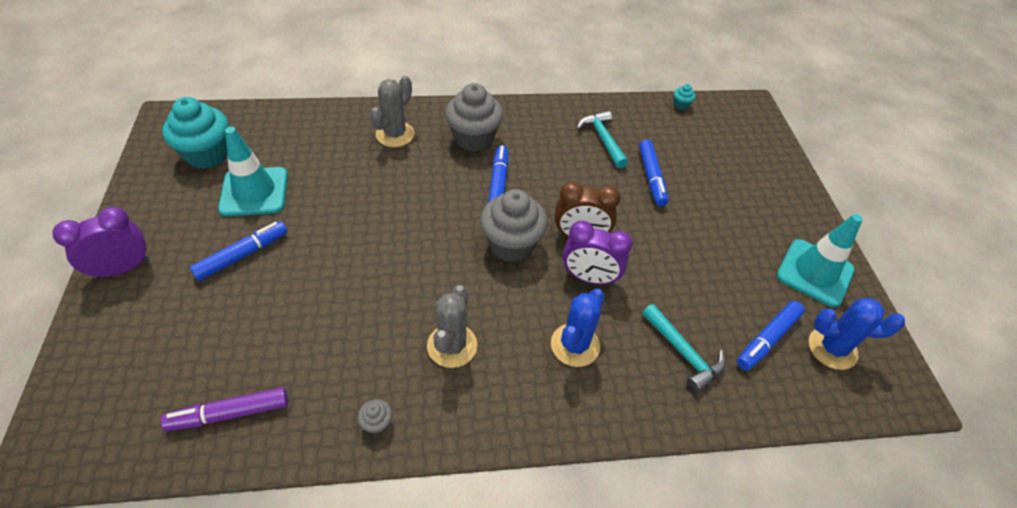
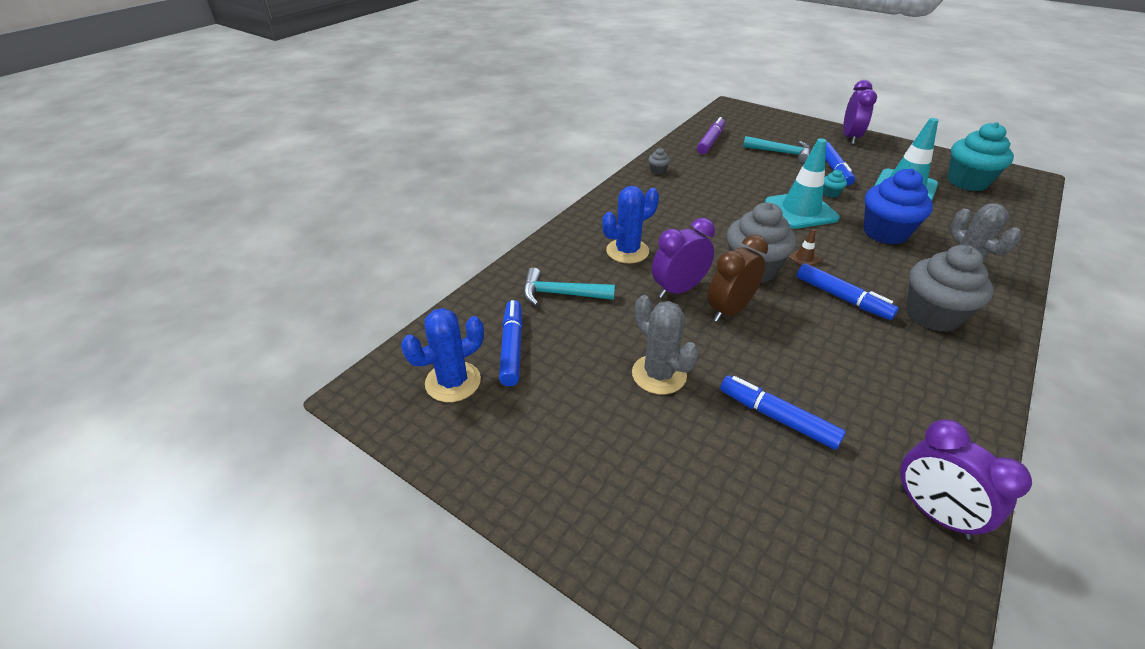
camera: 135 degrees right, 10 degrees down
(368, 184) = (885, 233): none -> blue cupcake
(452, 346) = (682, 208): grey cactus -> grey cactus (659, 374)
(462, 220) = (804, 258): none -> brown traffic cone
(575, 345) = (627, 251): blue cactus -> blue cactus turned 75 degrees clockwise
(602, 139) = (882, 420): turquoise hammer -> turquoise hammer (781, 153)
(643, 112) = (933, 512): none -> purple clock
(681, 105) = (939, 589): turquoise cupcake -> turquoise cupcake (830, 193)
(814, 273) = (520, 449): turquoise traffic cone -> turquoise traffic cone (800, 210)

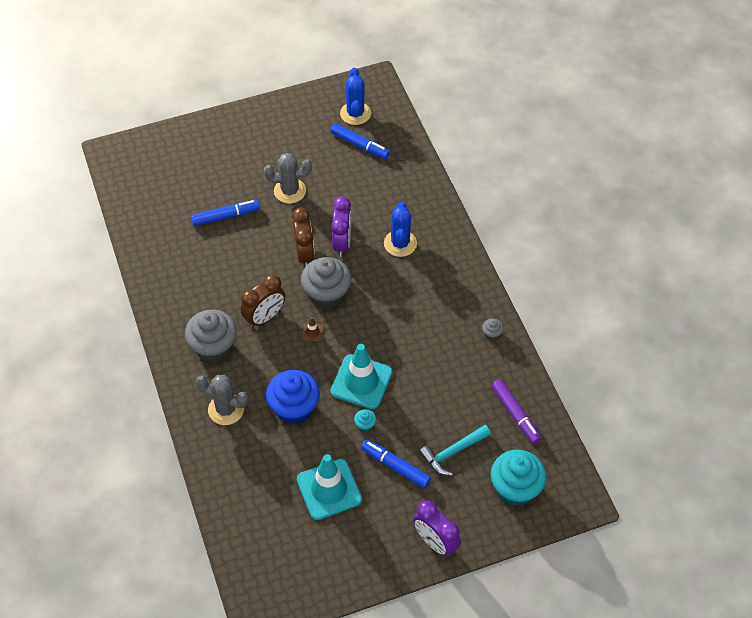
camera: 125 degrees right, 15 degrees up
(560, 294) = (386, 187): turquoise hammer -> none
(842, 298) = (264, 317): blue marker -> brown clock
(933, 512) = (142, 229): purple clock -> none
(967, 182) = (296, 549): turquoise cupcake -> turquoise cupcake (515, 489)

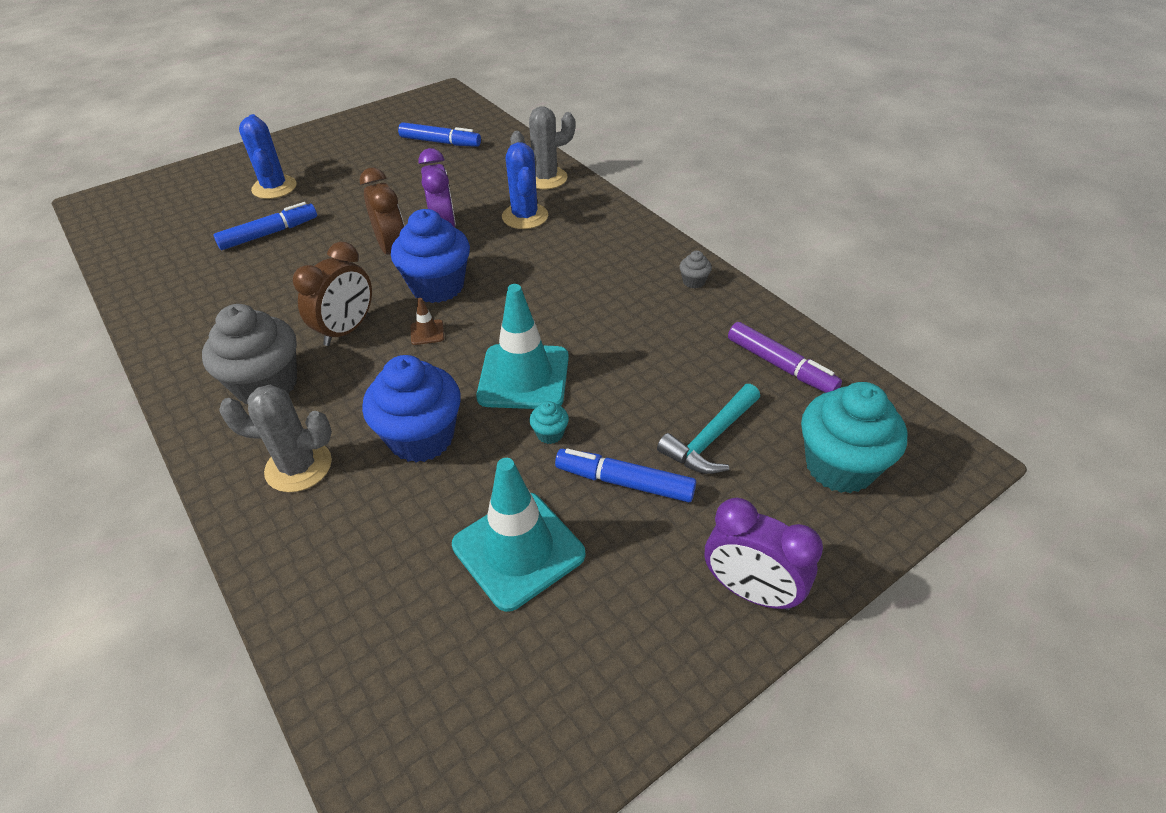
camera: 15 degrees left, 10 degrees down
(290, 191) = (357, 195): grey cactus -> grey cactus (545, 178)
(327, 295) = (437, 286): grey cupcake -> blue cupcake
(355, 113) = (426, 119): blue cactus -> blue cactus (274, 187)

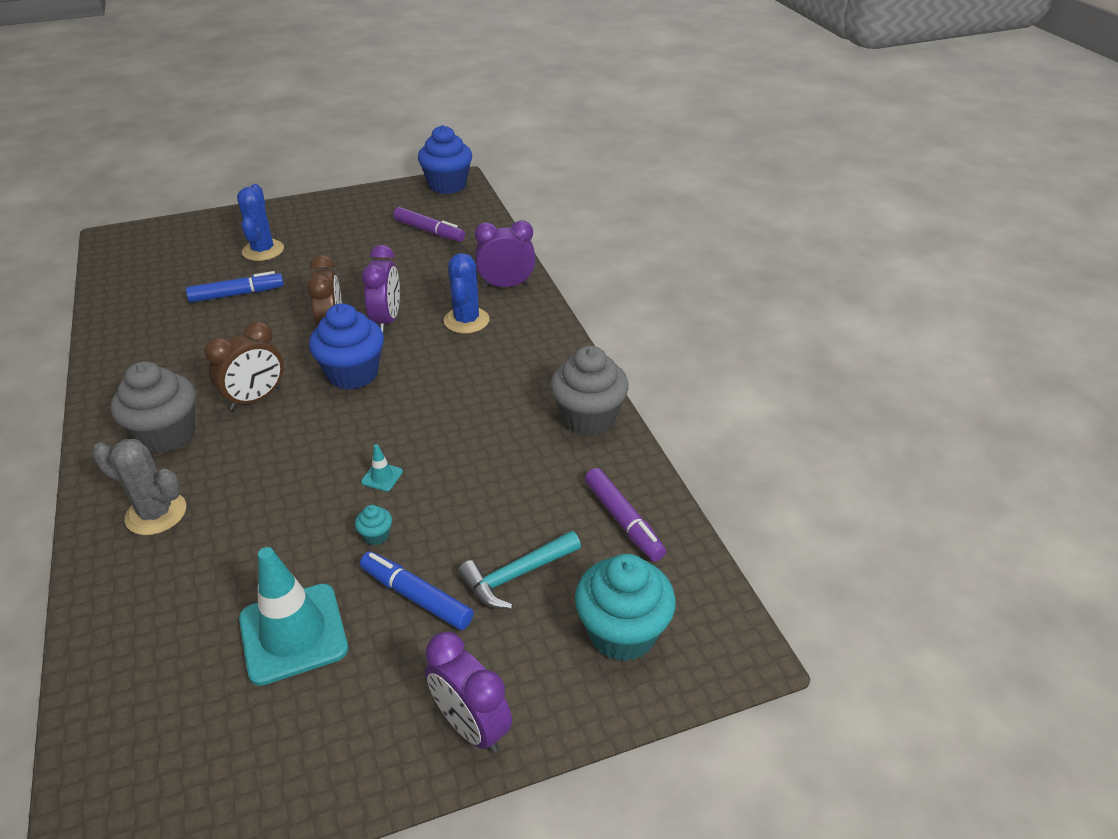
camera: 15 degrees right, 5 degrees down
(421, 438) = (266, 512): blue cupcake -> blue cupcake (447, 185)
(427, 332) = (321, 416): brown traffic cone -> none
(440, 142) = (429, 231): blue marker -> purple marker
(523, 377) = (382, 477): turquoise traffic cone -> turquoise traffic cone, size x0.41
(545, 178) = (506, 285): grey cactus -> purple clock
(693, 281) = (588, 418): grey cupcake -> grey cupcake, size x2.40

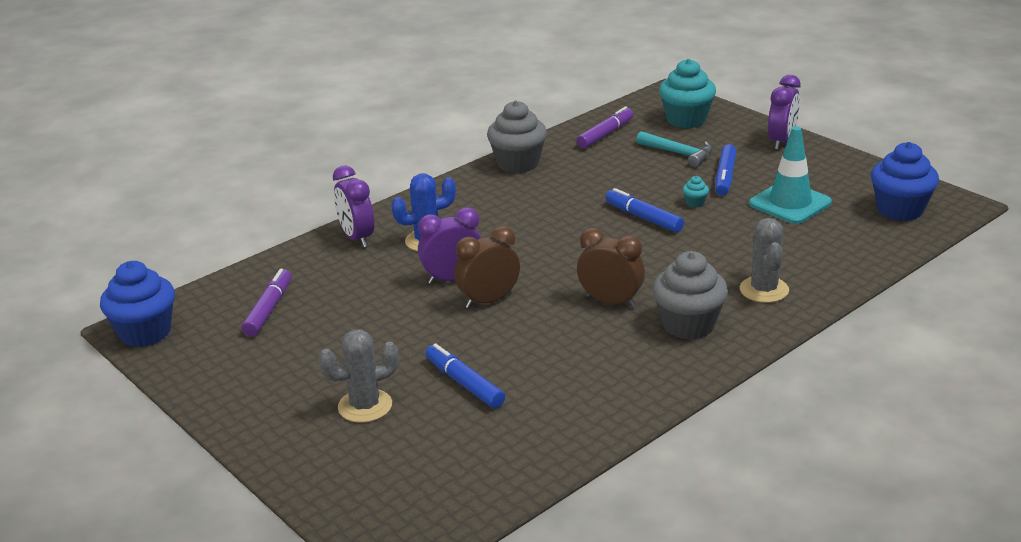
camera: 110 degrees left, 10 degrees down
(263, 250) = (365, 406): blue cactus -> grey cactus
(353, 374) = (542, 268): blue cupcake -> blue cupcake (900, 210)
(382, 477) = (643, 217): turquoise traffic cone -> blue marker

